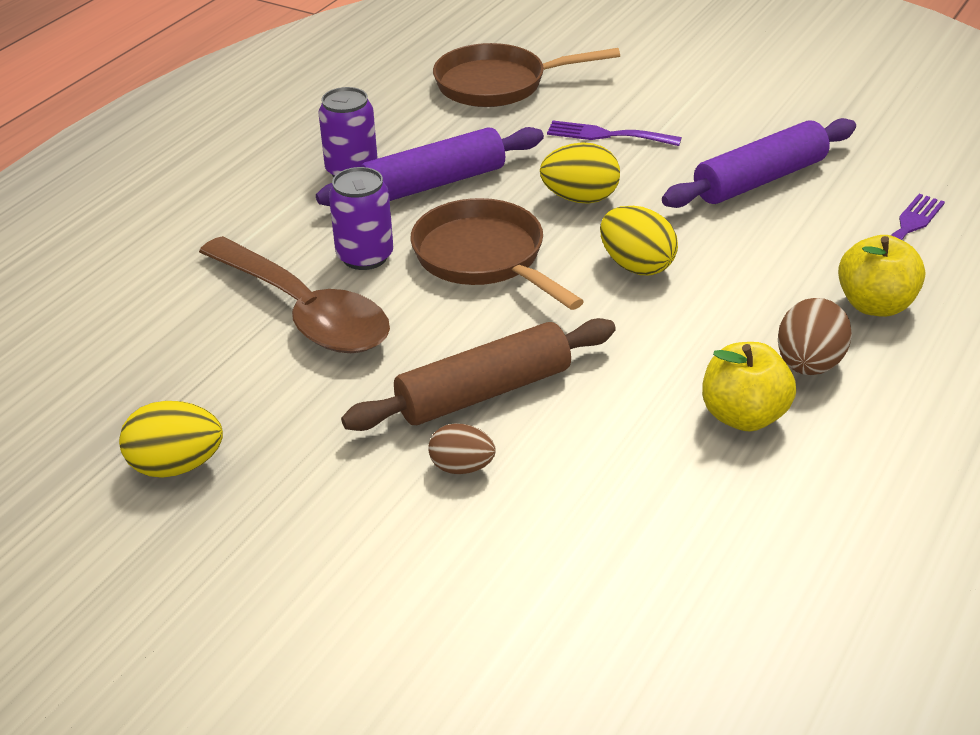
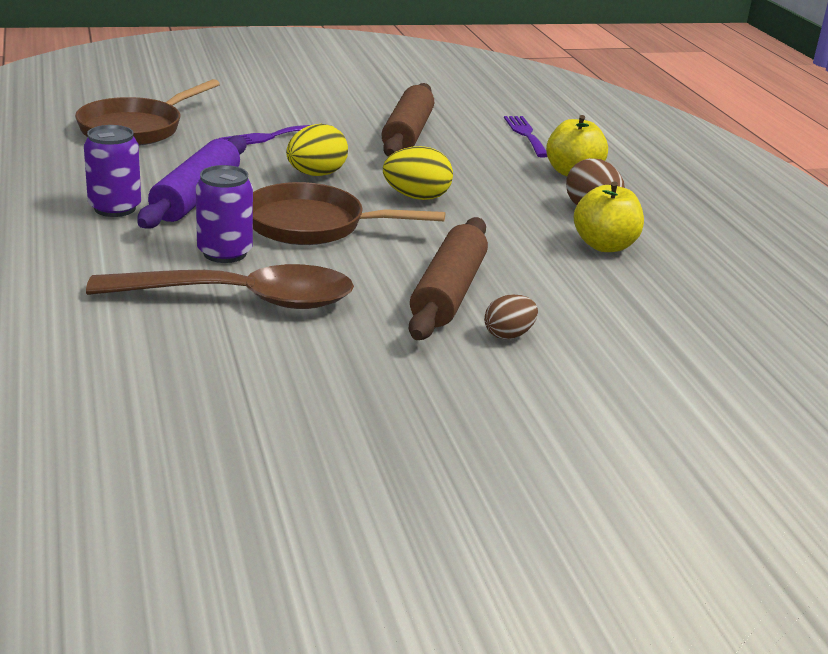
camera: 50 degrees left, 10 degrees down
(176, 466) = (321, 424): yellow egg -> none
(759, 179) = (407, 134): purple rolling pin -> brown rolling pin

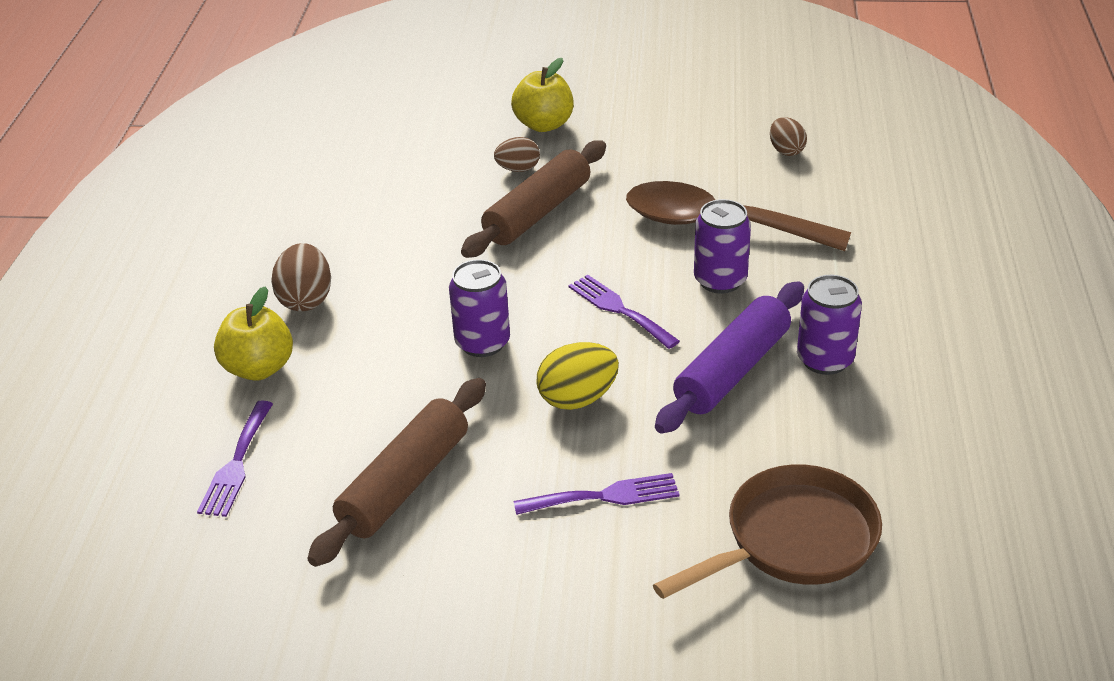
camera: 155 degrees left, 10 degrees up
(174, 396) = (786, 151): none -> brown egg
(313, 225) = (619, 309): brown pan -> purple fork
(416, 197) = (482, 342): yellow egg -> purple can
(604, 245) = (345, 250): yellow apple -> yellow apple (544, 124)

